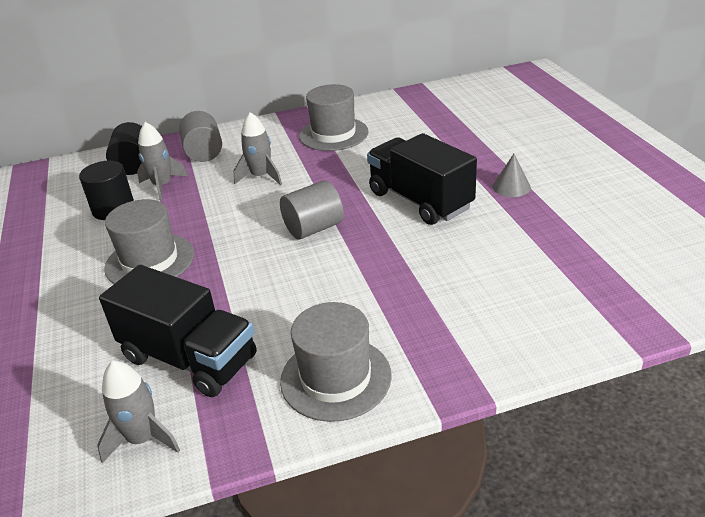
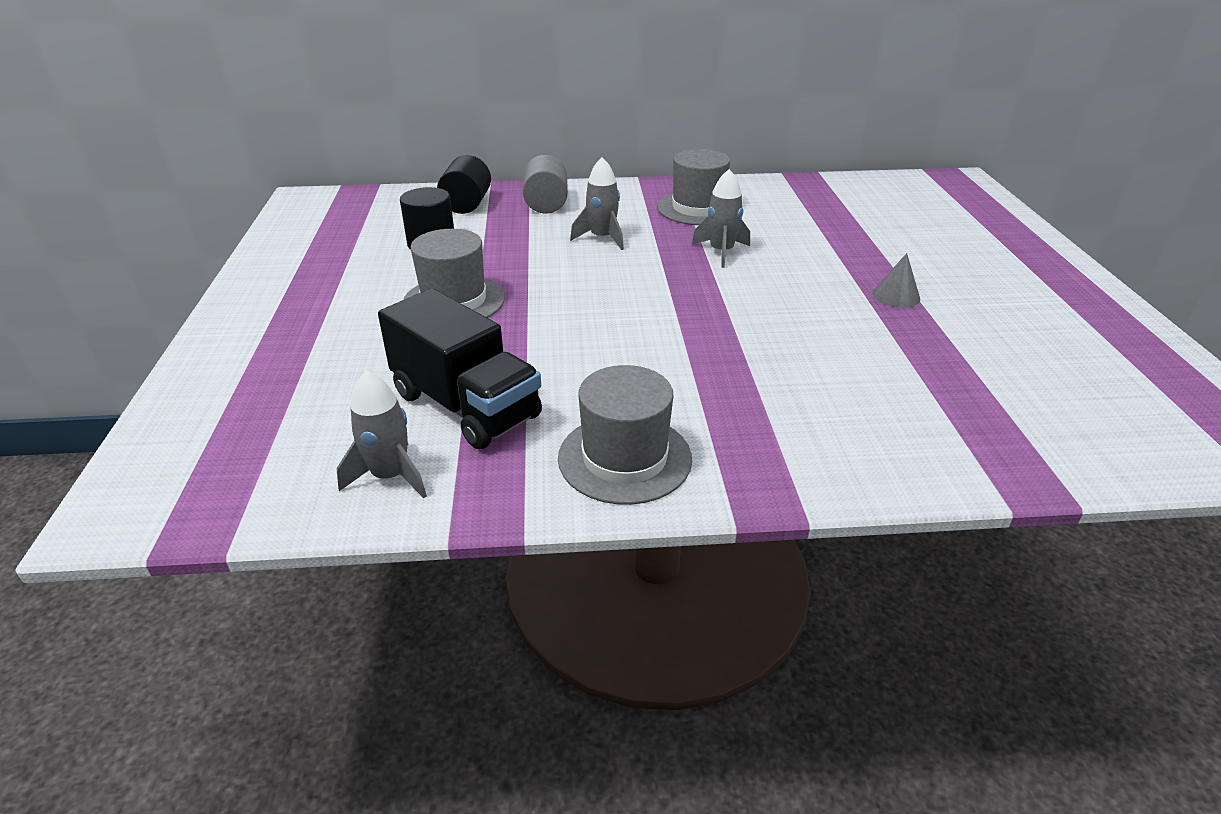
camera: 10 degrees right, 0 degrees up
(163, 186) = (491, 230): grey rocket -> grey rocket (721, 252)
(313, 228) = (646, 300): grey cylinder -> none
(420, 200) = (780, 292): black truck -> none

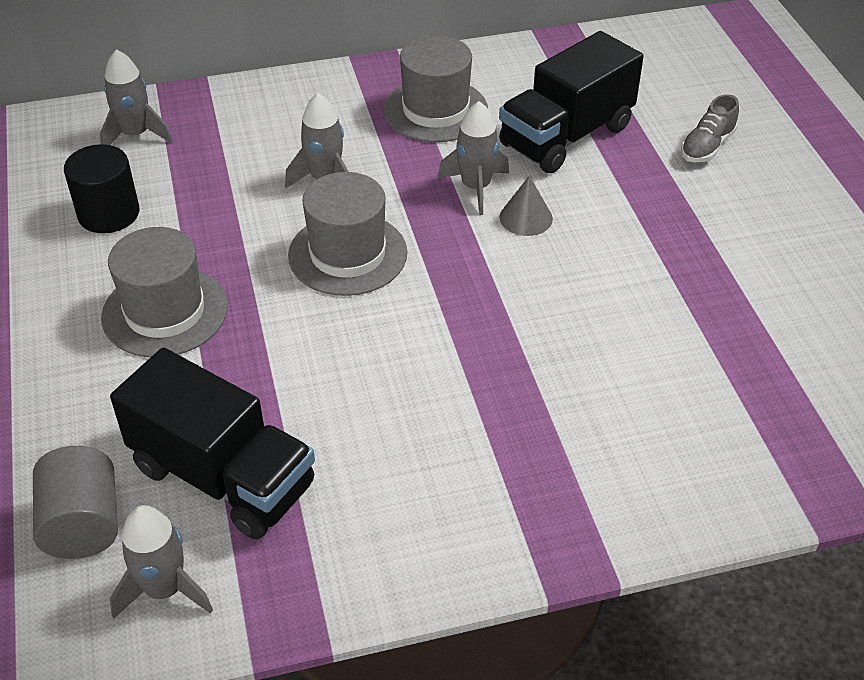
camera: 10 degrees left, 10 degrees up
(467, 205) = (135, 135): black cylinder -> grey rocket
(546, 204) = (240, 123): grey cylinder -> grey cylinder (83, 524)
(624, 458) = (417, 526): grey hat -> grey hat (347, 254)
(800, 229) = (566, 136): none -> black truck
(896, 296) = (686, 239): grey cone -> grey cone (526, 218)
(918, 244) = (707, 146): none -> grey shoe

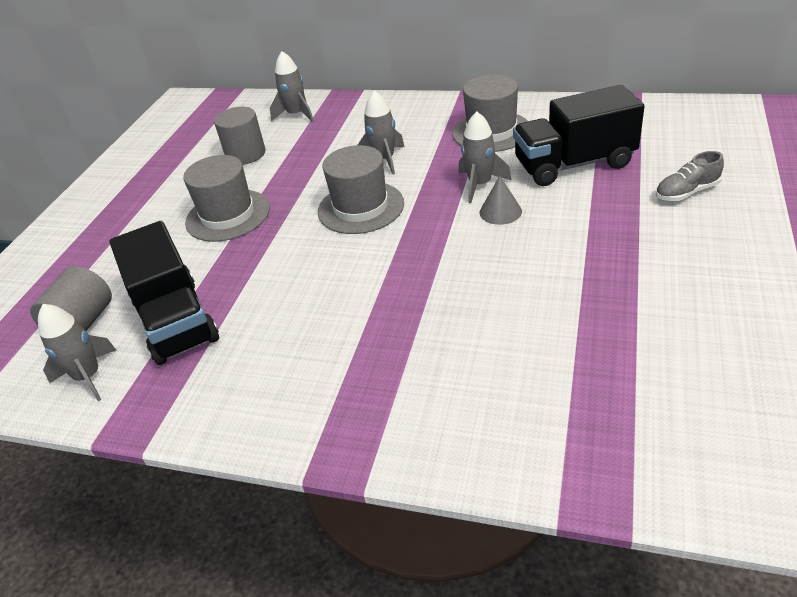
camera: 35 degrees right, 5 degrees down
(108, 213) = (245, 154): black cylinder -> grey cylinder

